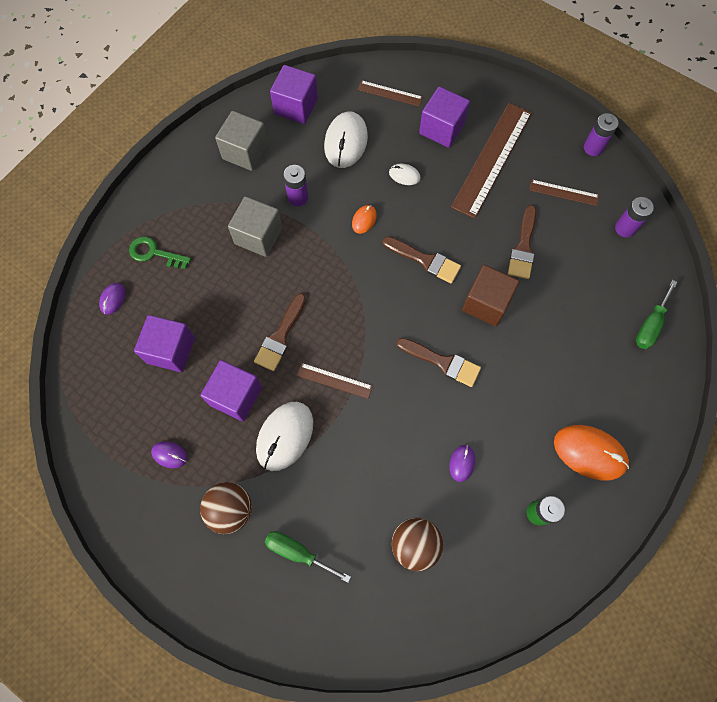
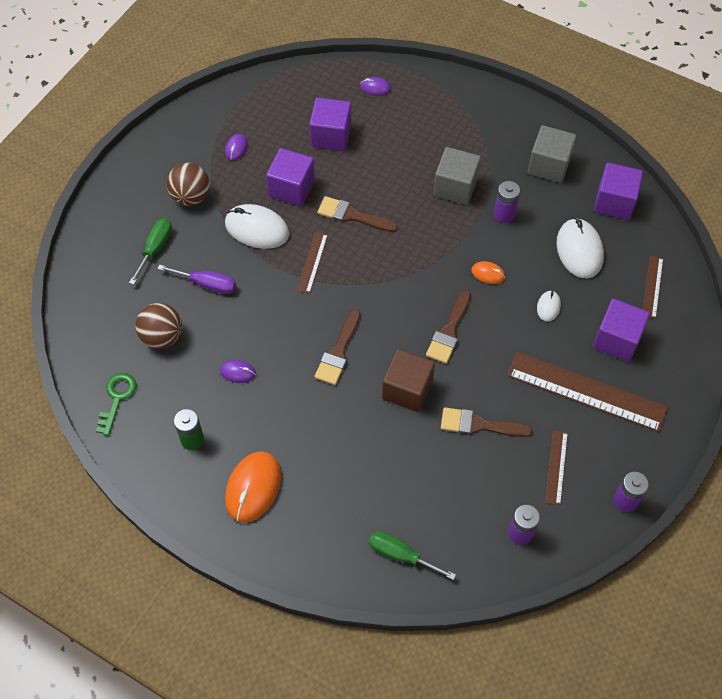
camera: 85 degrees right, 10 degrees down
(154, 253) = (425, 110): green key -> green key (117, 398)
(345, 142) = (579, 250): white mouse -> white mouse turned 75 degrees clockwise
(351, 493) = (207, 284): none -> purple screwdriver

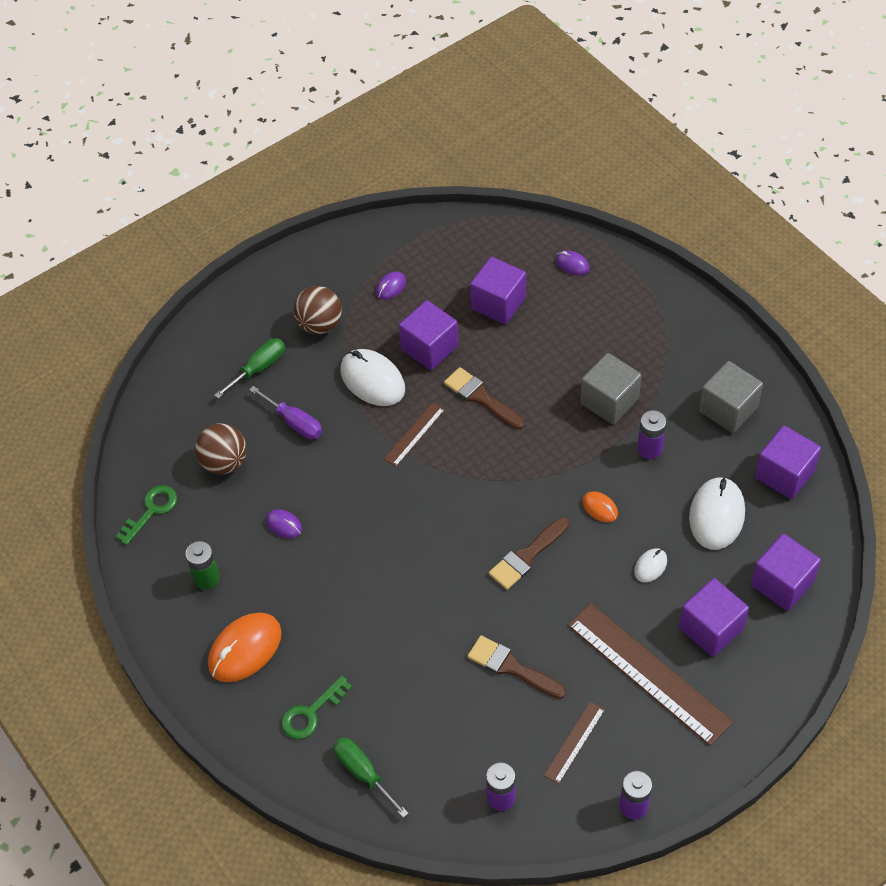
camera: 25 degrees right, 5 degrees down
(334, 521) = (311, 713): none -> green key
(338, 352) = (397, 538): brown brush -> none
(407, 389) = (452, 603): brown cube -> none
(652, 287) = (782, 583): brown ruler -> purple cube

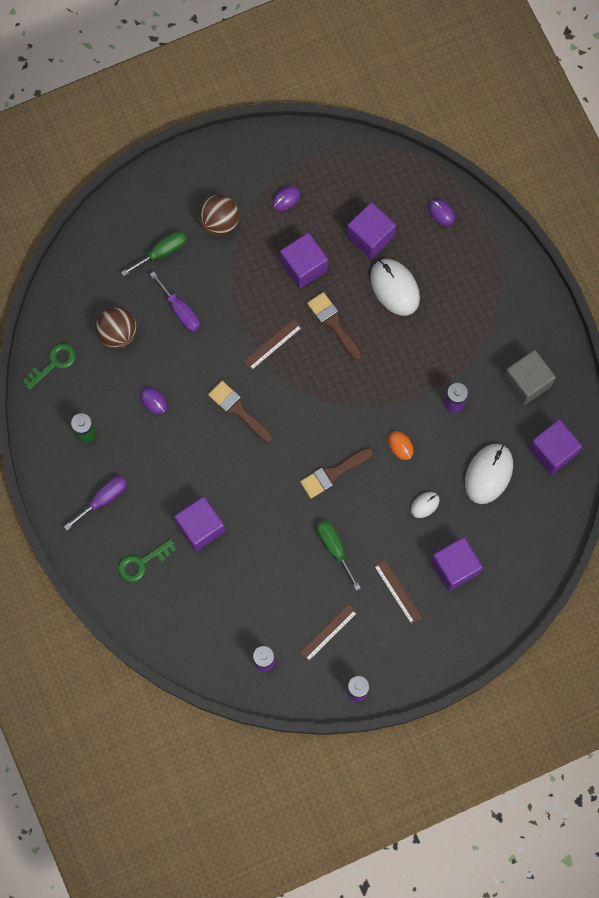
camera: 10 degrees right, 20 degrees up
(245, 649) = (103, 499): orange mouse -> purple screwdriver
(363, 773) = (170, 619): green screwdriver -> green screwdriver (334, 548)
(372, 380) = (251, 286): white mouse -> white mouse (395, 288)
(511, 667) = (297, 562): brown brush -> brown brush (238, 410)
(609, 401) = (435, 351): grey cube -> none
(648, 673) = (397, 591): brown ruler -> brown ruler, size x0.48
(782, 583) = (520, 543): purple cube -> purple cube (200, 527)

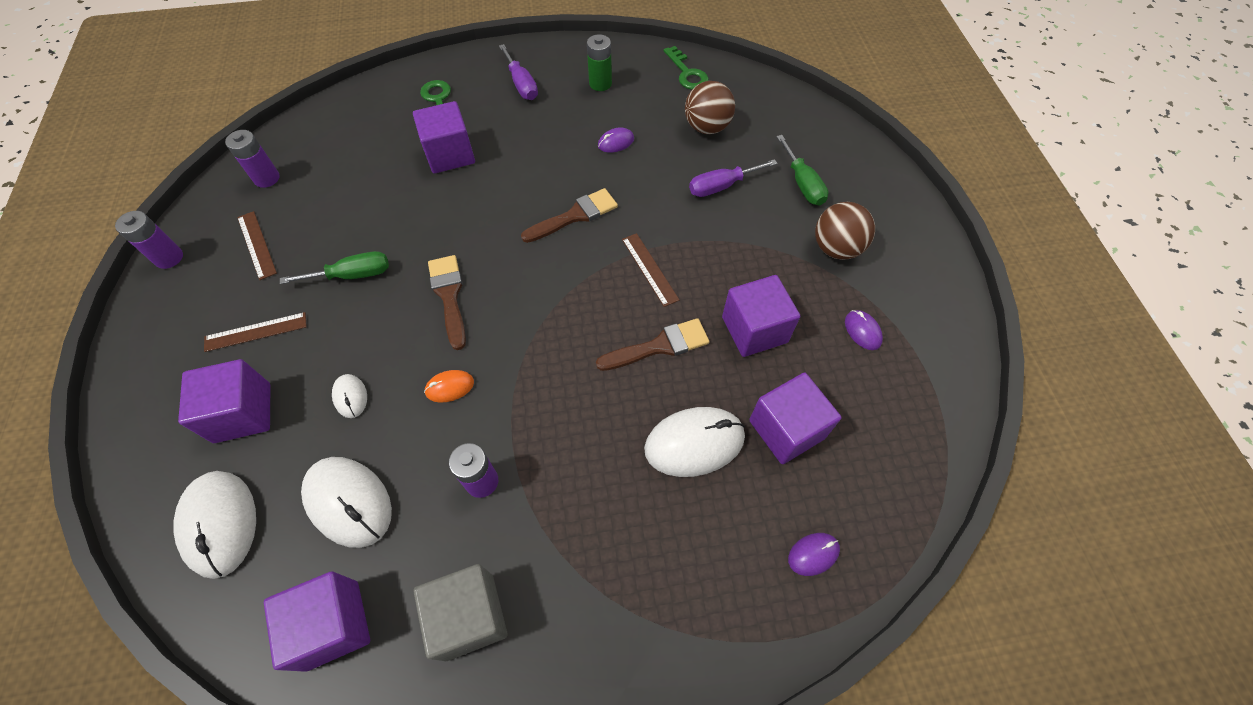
camera: 105 degrees right, 15 degrees down
(522, 541) = (219, 524): none -> white mouse

